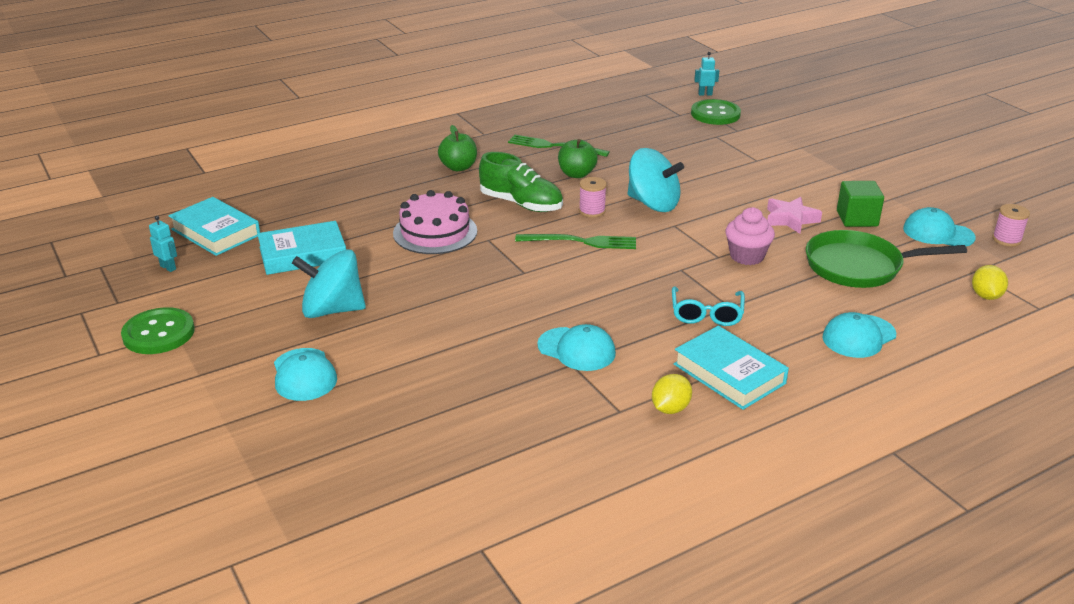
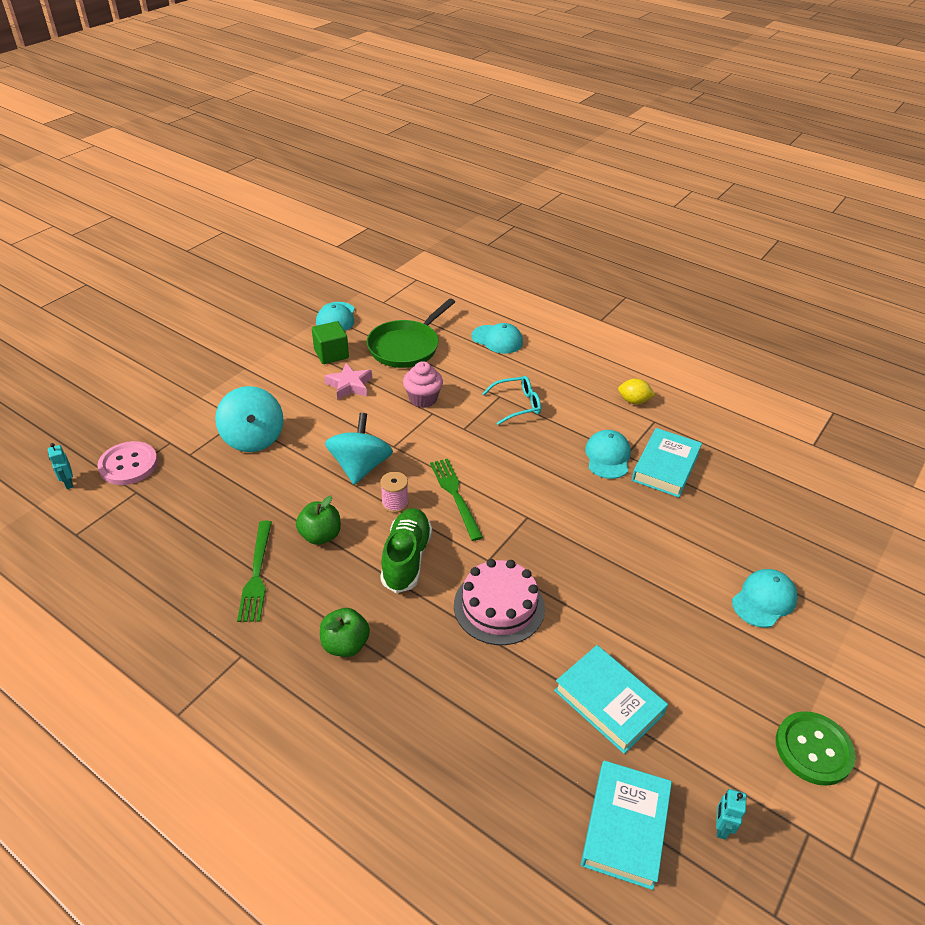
camera: 115 degrees left, 10 degrees up
(332, 310) = (674, 625): turquoise spinning top -> turquoise spinning top (253, 438)
(715, 114) = (128, 465): green button -> pink button
(729, 374) = (579, 384): turquoise book -> turquoise book (665, 467)
(859, 266) = (406, 347): green pan -> green pan turned 60 degrees clockwise
(986, 296) = (414, 297): yellow lemon -> none
(1006, 239) = (330, 291): pink spool -> none

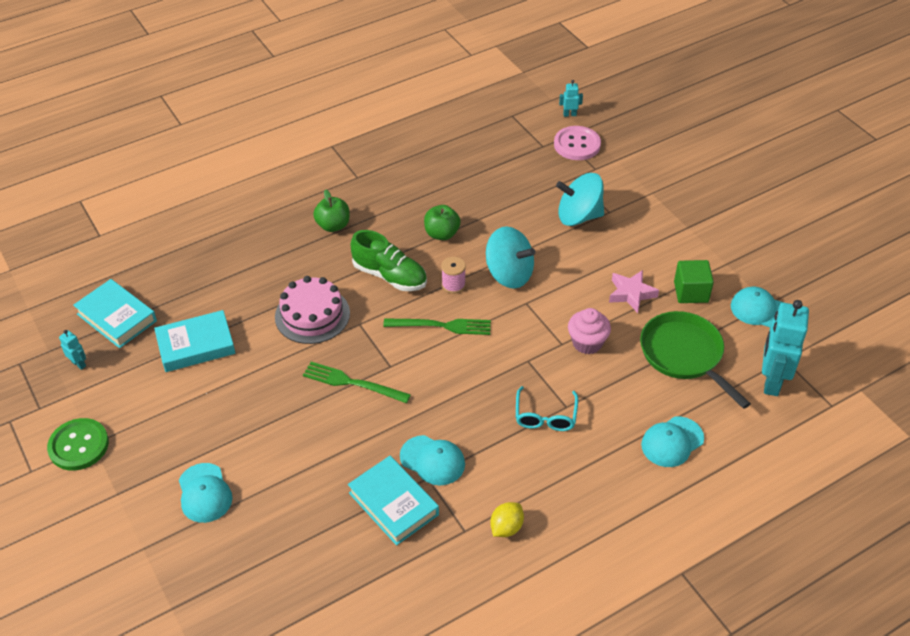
camera: 115 degrees right, 5 degrees up
(256, 574) = (423, 194): green fork -> green fork (353, 383)
(409, 305) = (771, 381): none -> turquoise robot

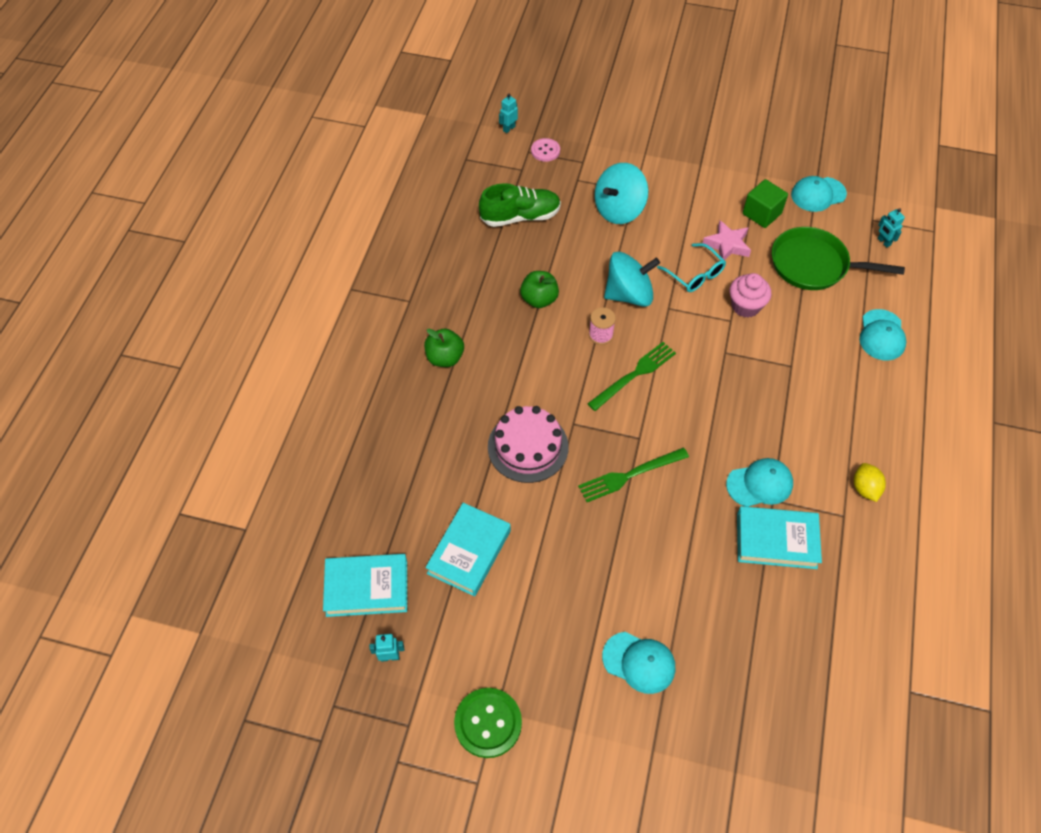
camera: 45 degrees left, 10 degrees up
(390, 276) = (545, 365): green shoe -> green shoe (520, 216)
(545, 416) = (788, 385): turquoise glasses -> turquoise glasses (695, 274)
(577, 145) = (545, 151): pink button -> pink button, size x0.61
(771, 381) = (883, 242): turquoise robot -> turquoise robot, size x0.44

